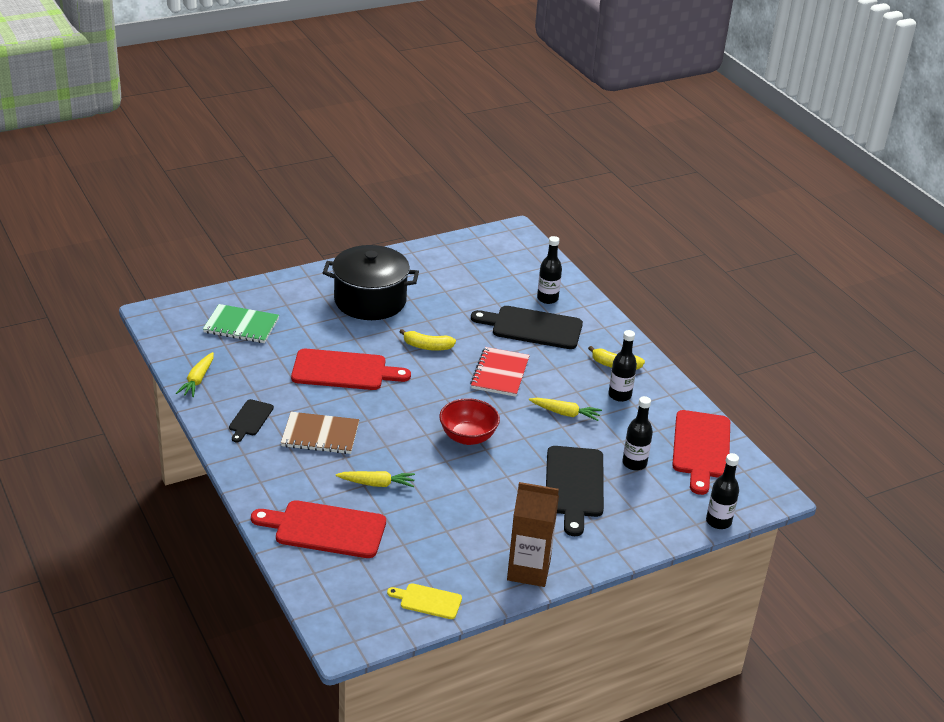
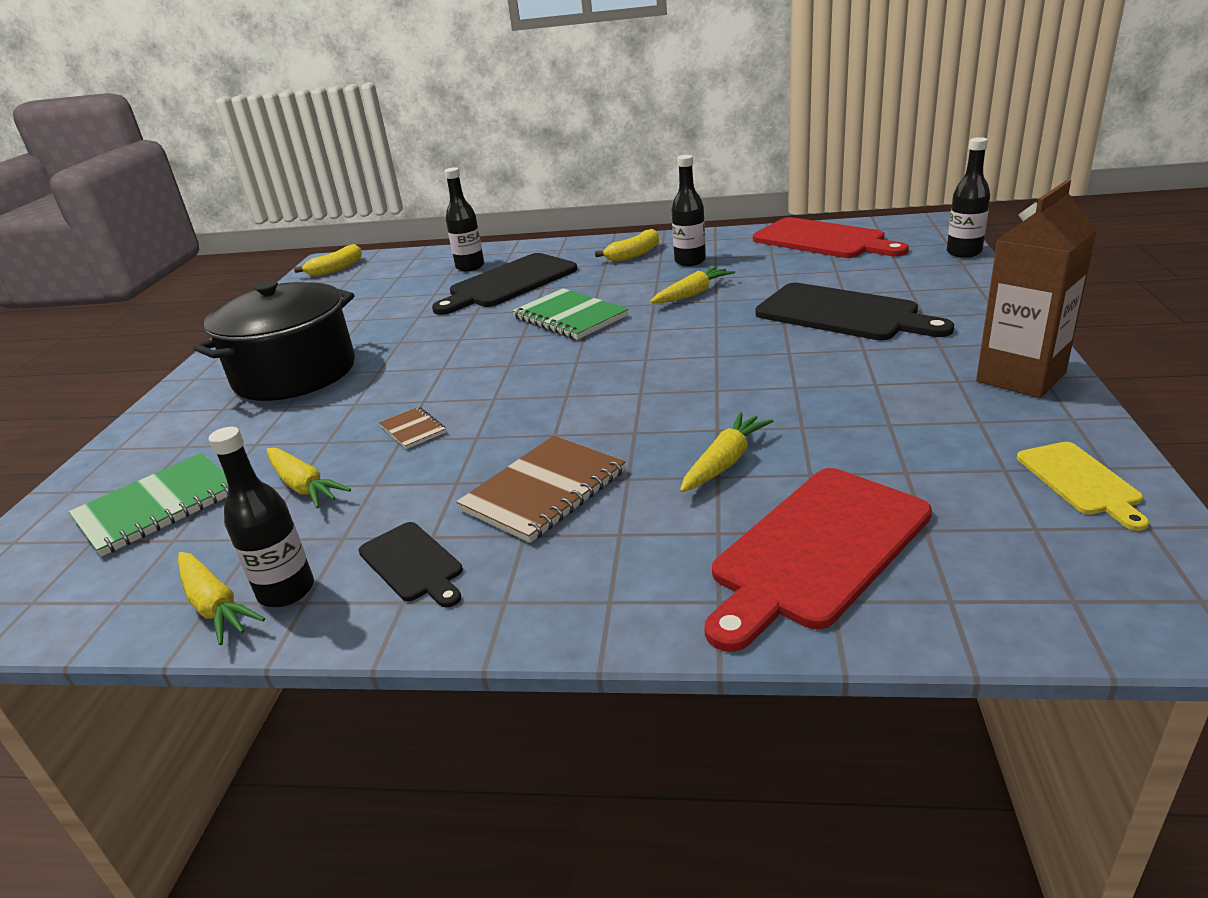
camera: 50 degrees left, 5 degrees down
(280, 360) = (304, 486): none -> yellow carrot
(344, 371) = (413, 429): red cutting board -> brown notebook
(427, 346) = (451, 353): yellow banana -> yellow banana (336, 269)
(428, 601) = (1080, 481): yellow cutting board -> yellow cutting board turned 60 degrees counterclockwise
(468, 437) = (678, 363): red bowl -> none
(500, 374) = (570, 317): red notebook -> green notebook
(634, 463) = (824, 274): black bottle -> black bottle (286, 591)

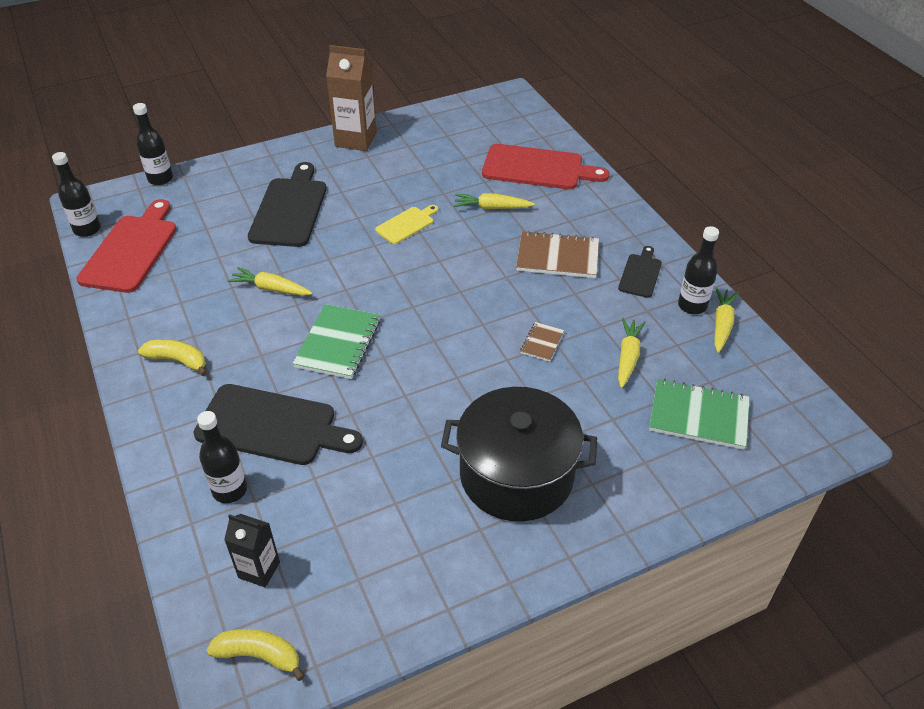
camera: 125 degrees left, 15 degrees up
(391, 272) = (259, 570): none -> black carton
(690, 261) = (193, 315): black bottle -> black bottle (87, 229)
(1080, 481) = (445, 119): yellow cutting board -> yellow cutting board (406, 224)

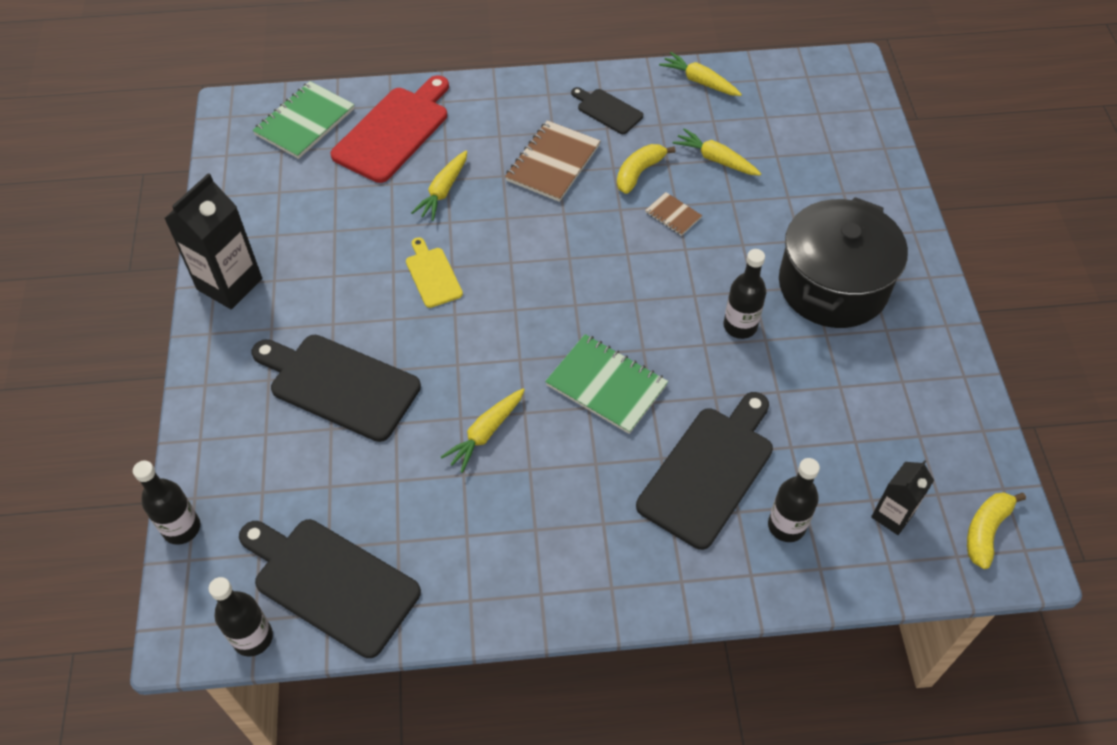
camera: 70 degrees left, 10 degrees up
(131, 250) = (331, 583): red cutting board -> black cutting board
(178, 361) = (572, 551): yellow banana -> yellow banana (639, 172)
(356, 140) = (229, 284): brown carton -> black carton
(692, 305) = (667, 91): black bottle -> black bottle (740, 326)
(698, 416) = (803, 139): green notebook -> green notebook (305, 122)

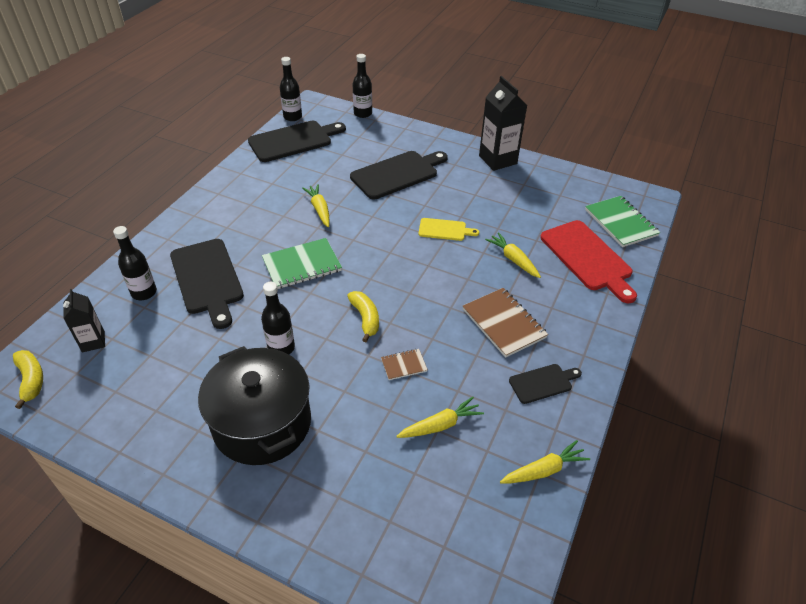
camera: 120 degrees right, 10 degrees down
(639, 172) = (460, 367): yellow banana -> yellow banana (365, 318)

